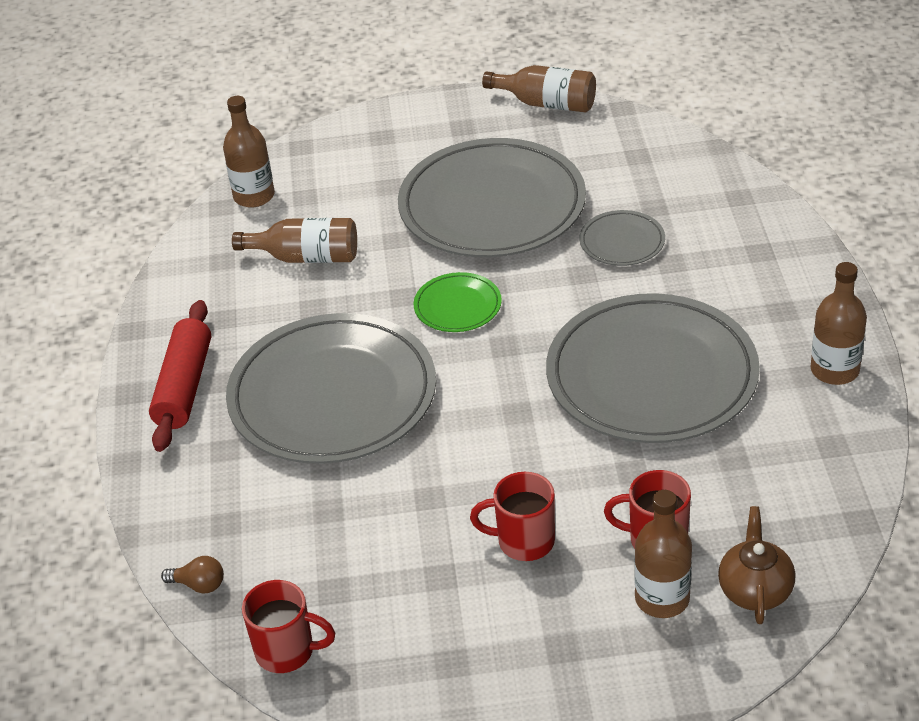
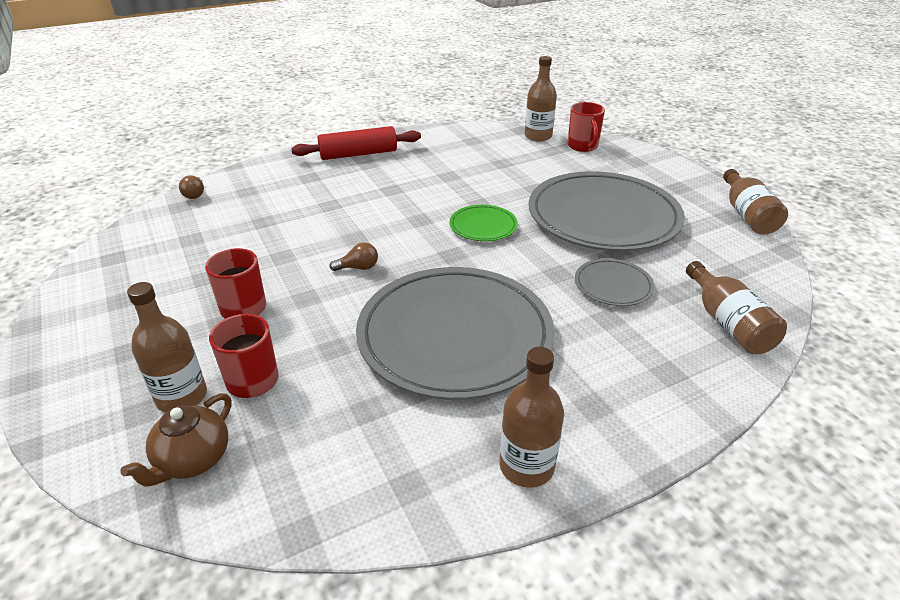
camera: 65 degrees right, 5 degrees down
(287, 651) = (138, 234): red mug -> red mug (583, 146)
(306, 257) = (494, 163): brown bottle -> brown bottle (728, 323)
(332, 396) = (369, 200): grey plate -> none
(491, 430) = (358, 268): none -> brown light bulb
(755, 590) = (193, 460): brown teapot -> brown teapot turned 135 degrees clockwise

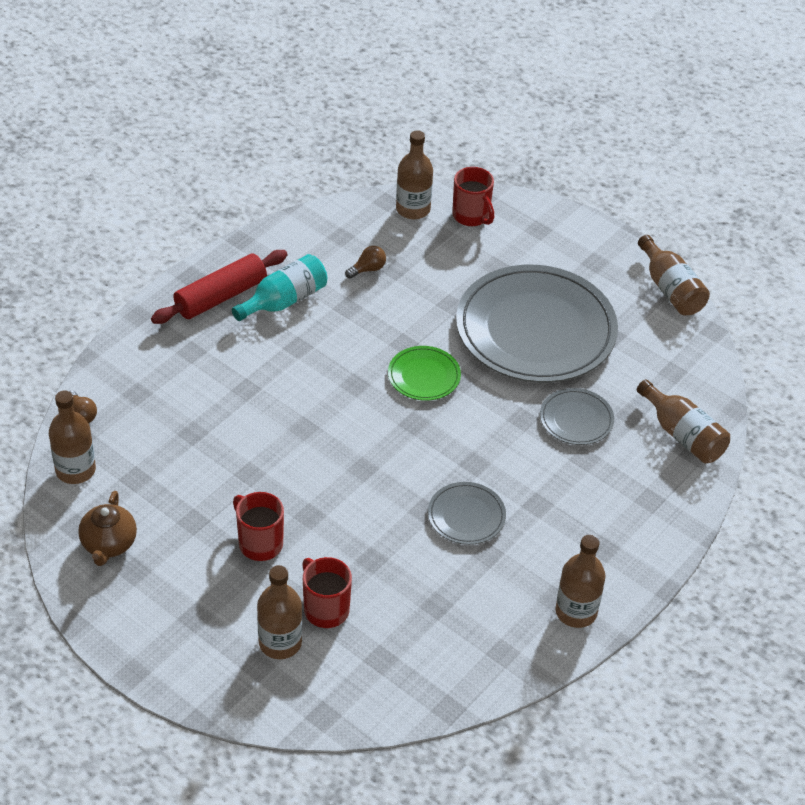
camera: 25 degrees left, 10 degrees up
(154, 224) = (75, 470): none -> brown bottle
(193, 460) = (333, 686): brown teapot -> brown teapot (109, 544)
(358, 268) = (334, 466): brown light bulb -> brown light bulb (367, 269)
(403, 164) = (284, 300): none -> turquoise bottle
(455, 336) = (466, 516): grey plate -> grey plate, size x0.44

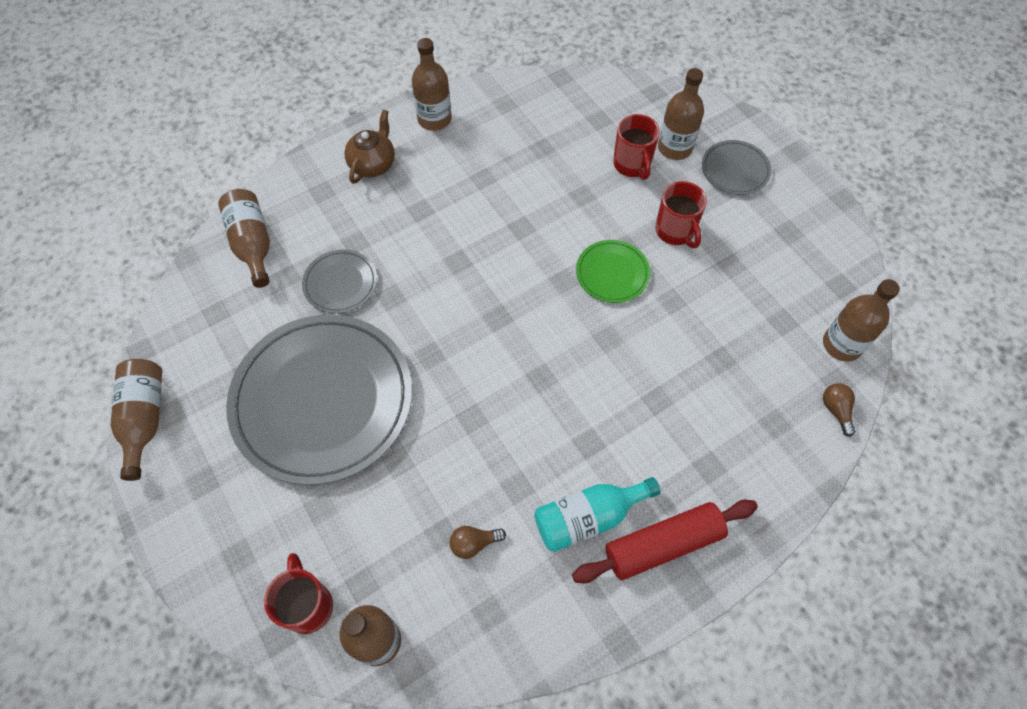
camera: 160 degrees left, 15 degrees up
(109, 544) = (811, 261): brown teapot -> brown teapot (373, 164)
(424, 376) = (466, 370): green plate -> green plate (612, 273)
(466, 516) = (486, 214): grey plate -> grey plate (735, 170)

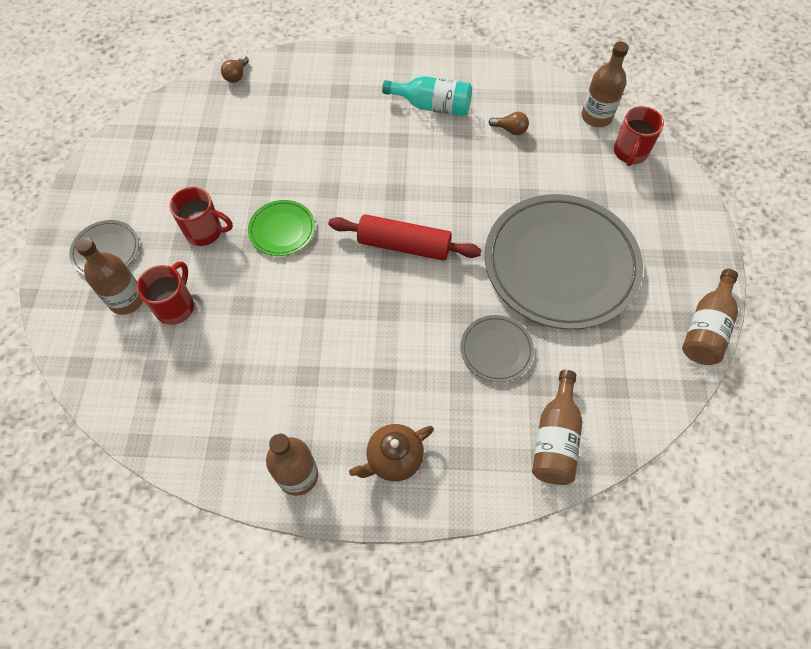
camera: 145 degrees left, 0 degrees up
(663, 544) = (402, 73): red rolling pin -> red rolling pin (404, 245)
(675, 231) = (205, 232): red mug -> red mug turned 90 degrees clockwise
(842, 345) = (189, 102): brown bottle -> none

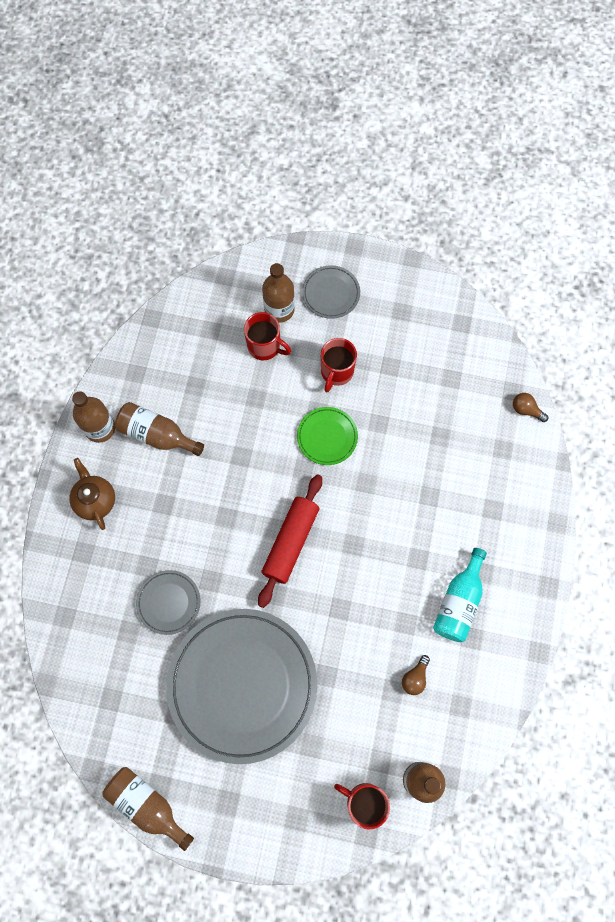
camera: 100 degrees right, 10 degrees up
(555, 439) = (79, 632): brown bottle -> brown bottle (157, 435)

